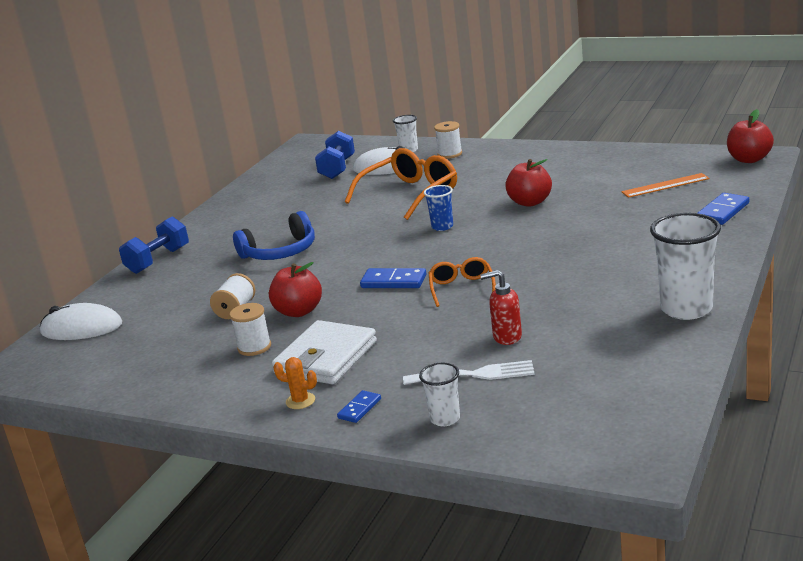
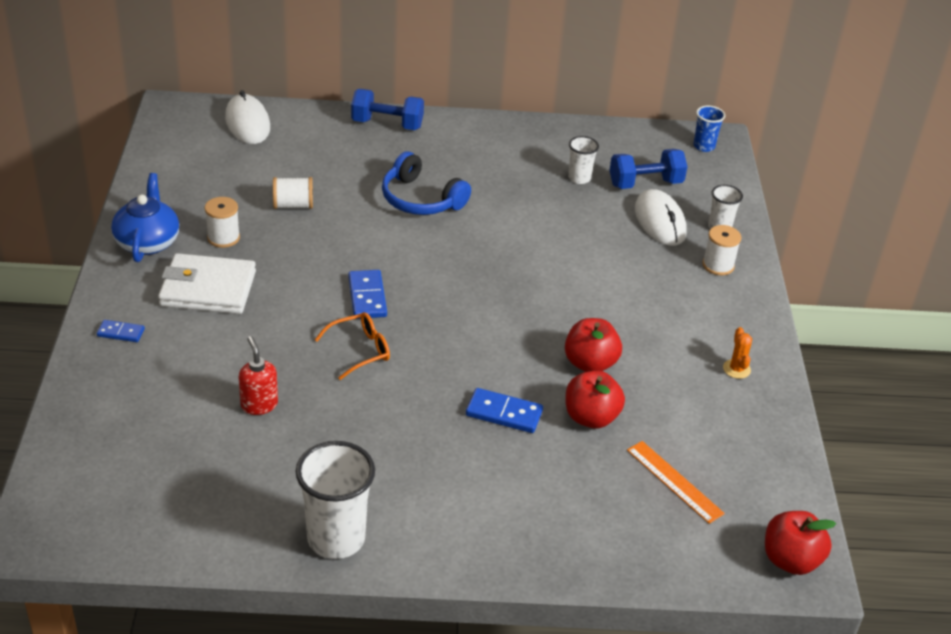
camera: 60 degrees right, 15 degrees up
(225, 390) = (147, 242): none -> blue teapot
(299, 311) = (295, 247): red apple -> red apple (591, 417)
(300, 401) = (132, 292): orange cactus -> orange cactus (736, 369)
(410, 194) = (587, 259): orange glasses -> none
(442, 227) = (506, 304): blue cup -> blue cup (704, 146)
(445, 419) = (106, 392): white cup -> white cup (579, 178)
(475, 374) = (184, 396): white fork -> none
(723, 212) = (605, 547): blue domino -> blue domino (504, 413)

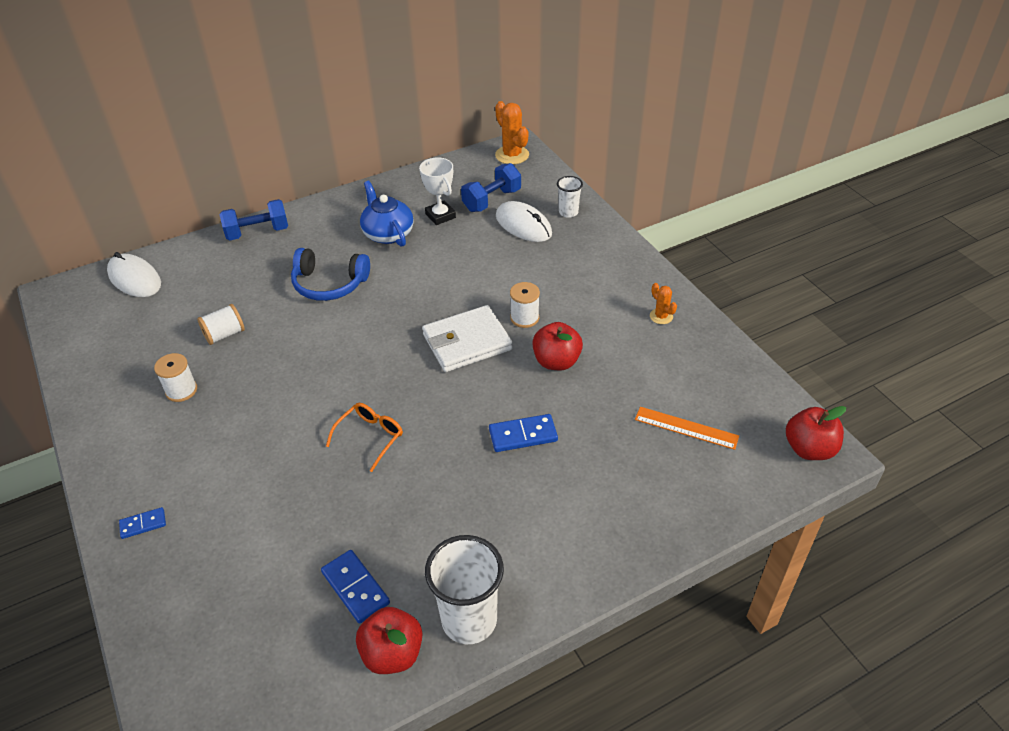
camera: 25 degrees left, 5 degrees up
(147, 242) = (112, 425): blue teapot -> blue teapot (387, 233)
(208, 289) = (198, 444): white wallet -> white wallet (467, 342)
(259, 404) = (317, 529): red soap dispenser -> none
(367, 297) = (343, 387): blue domino -> blue domino (355, 588)
(579, 178) = (440, 216): white cup -> white trophy
(591, 417) = (589, 406): red apple -> red apple (392, 653)
(704, 146) = (512, 155): blue cup -> orange cactus
(718, 265) = (589, 242): white spool -> white spool (524, 318)

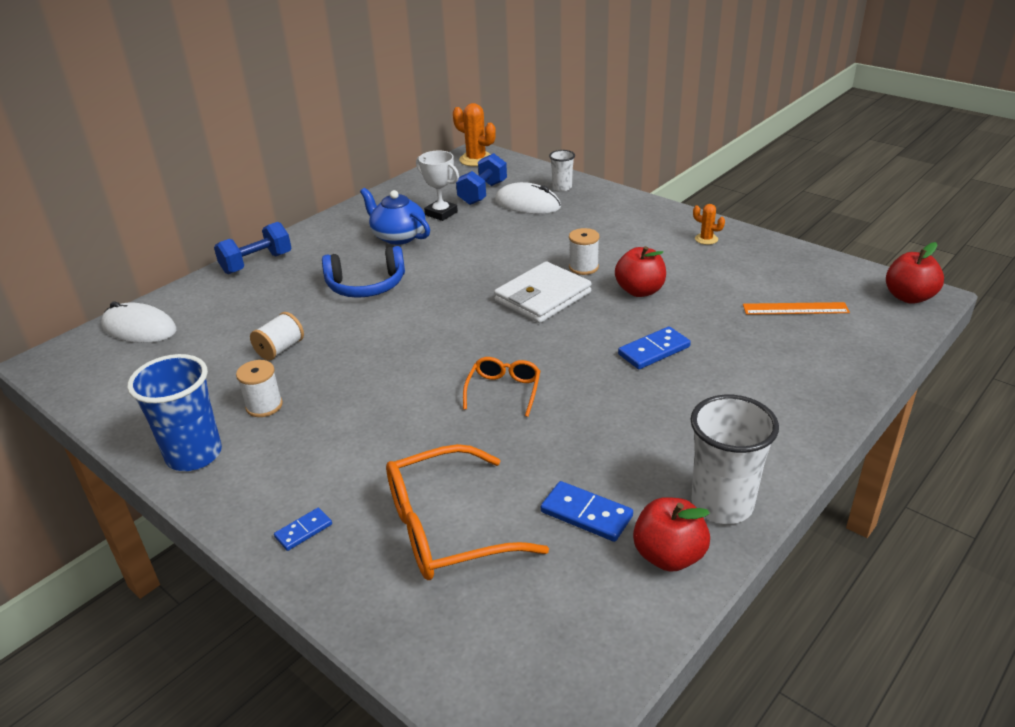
camera: 20 degrees left, 10 degrees down
(107, 422) = (194, 455): none -> blue cup
(244, 561) = (447, 528): none -> orange glasses

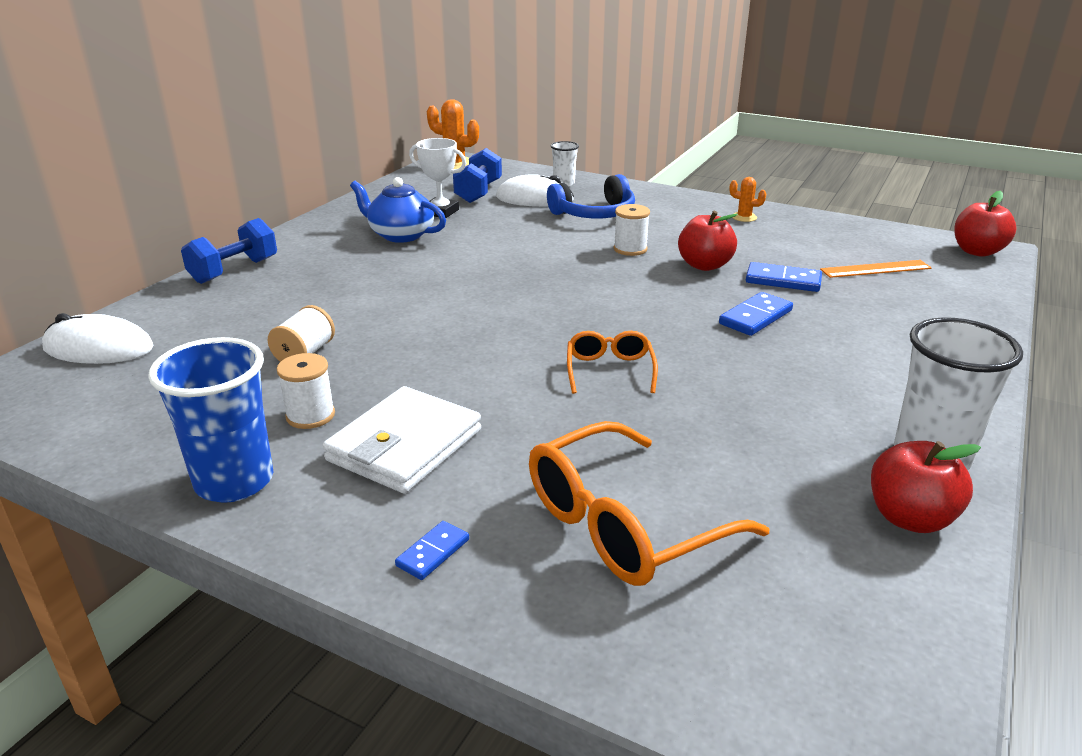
camera: 15 degrees left, 5 degrees down
(366, 285) = (385, 282): blue headphones -> blue headphones (594, 214)
(543, 297) = (601, 278): white wallet -> white wallet (405, 445)
(586, 514) = (785, 486): blue domino -> blue domino (783, 281)

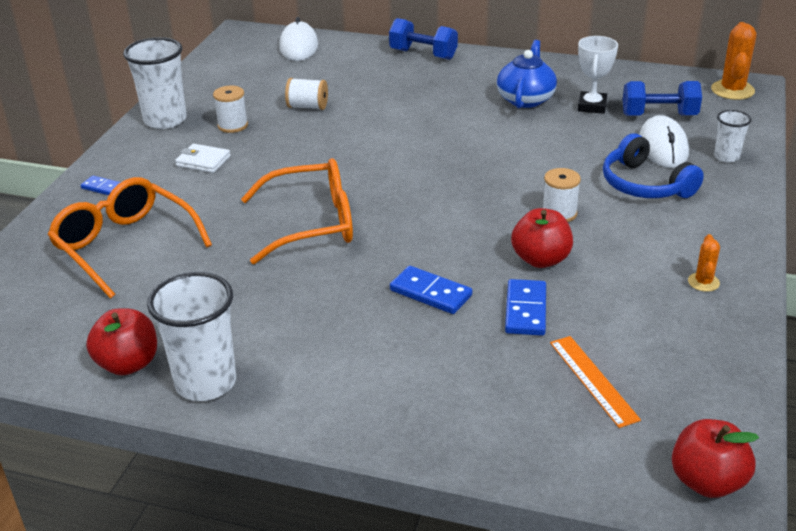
camera: 80 degrees right, 5 degrees up
(234, 481) = (165, 120): blue cup -> white cup
(405, 445) = (203, 161): white wallet -> white wallet, size x0.55
(609, 370) = (311, 224): orange glasses -> orange glasses, size x1.82

